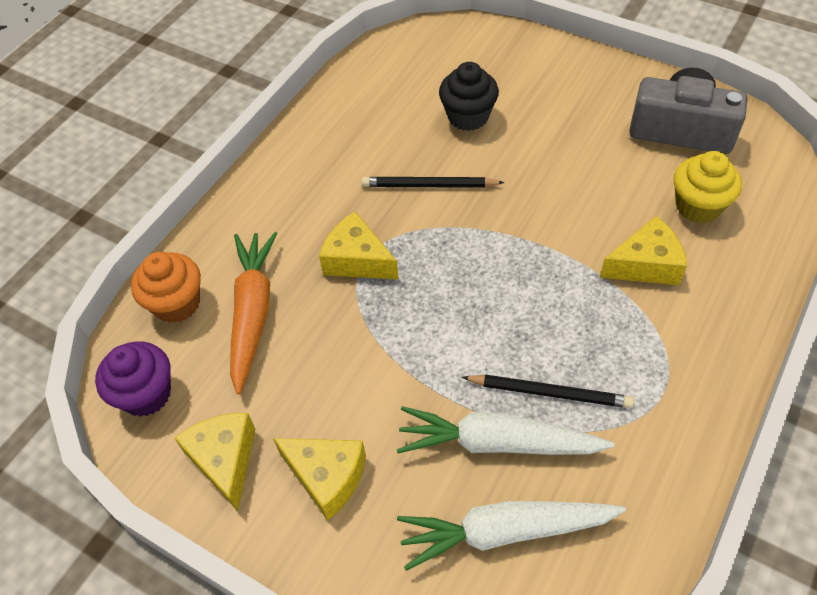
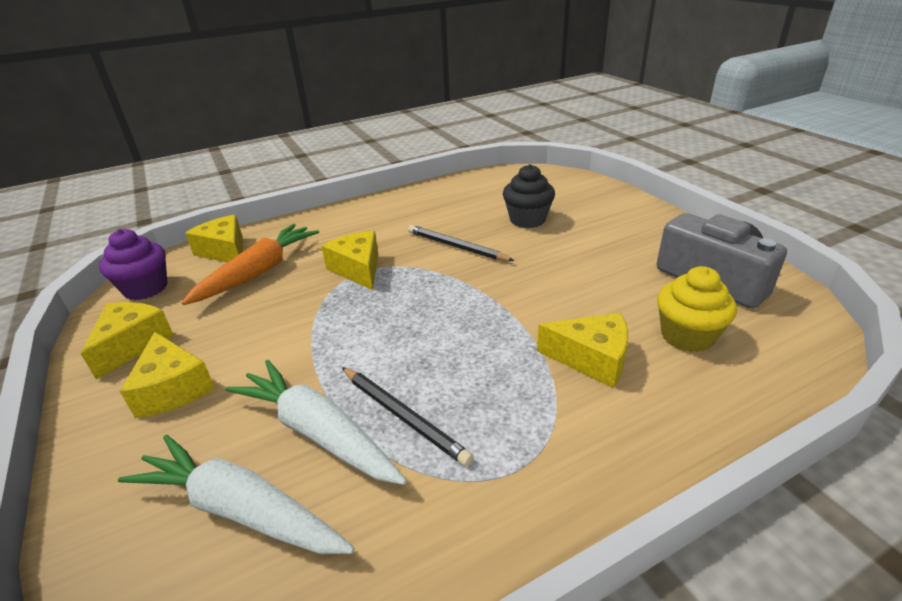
camera: 30 degrees right, 20 degrees down
(177, 303) = (225, 251): orange cupcake -> yellow cheese

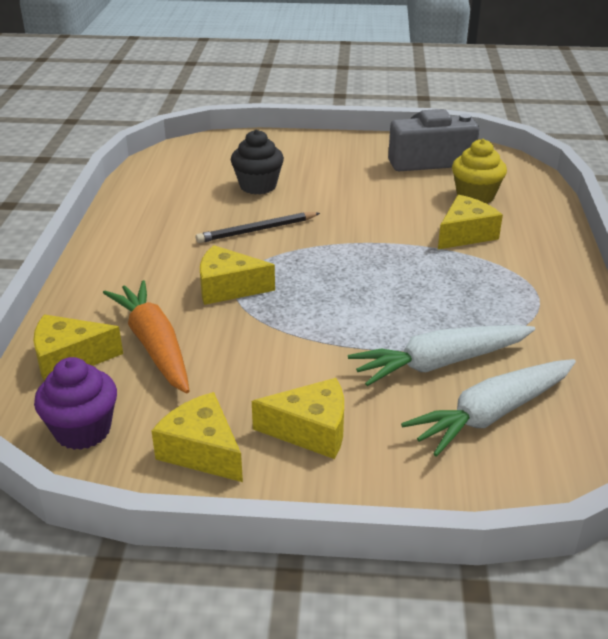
camera: 60 degrees left, 0 degrees up
(402, 416) = (455, 322): black pencil -> none

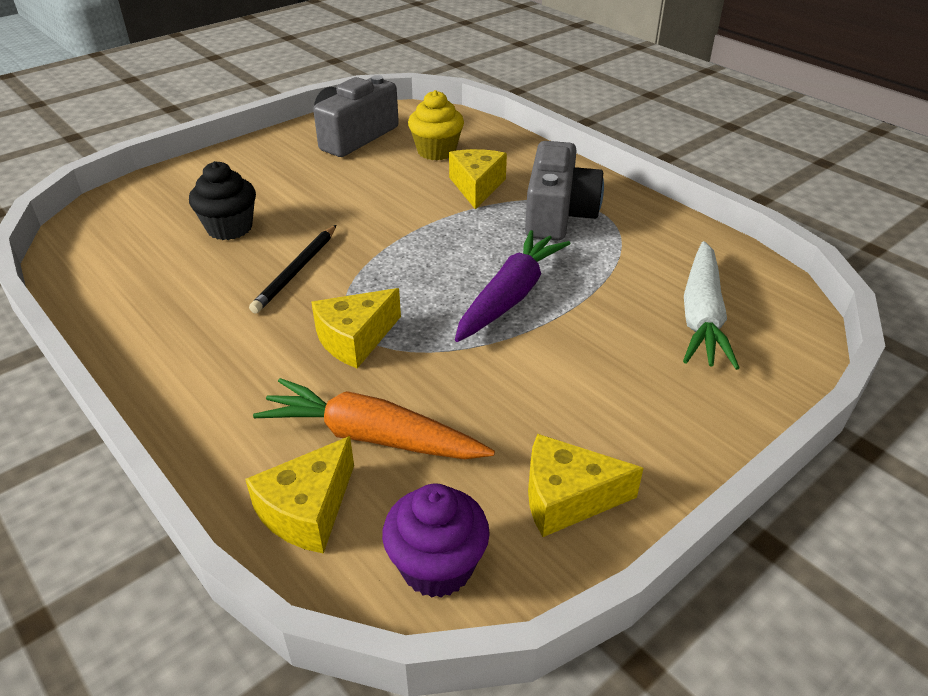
camera: 45 degrees left, 5 degrees up
(311, 430) = (615, 416): yellow cheese -> none
(366, 318) = (510, 296): none -> purple carrot
(440, 363) = (615, 300): white carrot -> none
(498, 283) = (558, 214): none -> grey camera

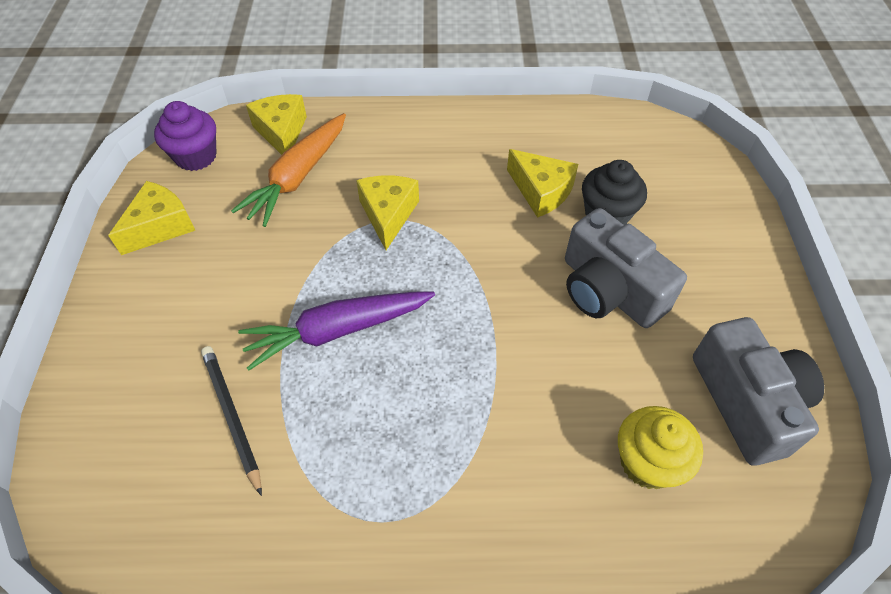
camera: 130 degrees right, 15 degrees up
(296, 271) = (503, 224): black pencil -> black pencil (232, 416)
(371, 437) = (298, 177): orange carrot -> orange carrot turned 150 degrees clockwise
(476, 187) = (530, 440): yellow cheese -> yellow cheese (541, 191)
(510, 296) = (337, 331): purple carrot -> purple carrot turned 90 degrees clockwise
(558, 214) = (411, 473): grey camera -> grey camera (609, 290)
(702, 316) = (168, 443): white carrot -> none

